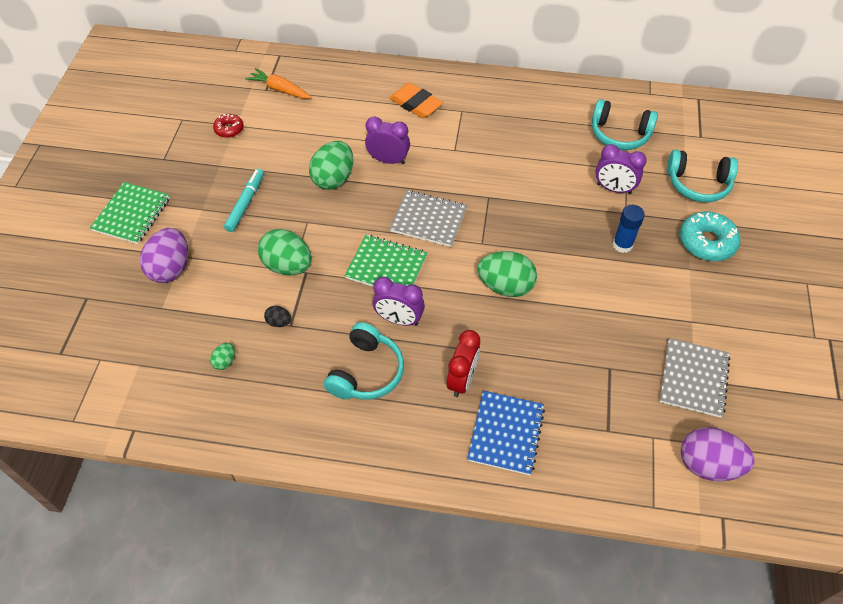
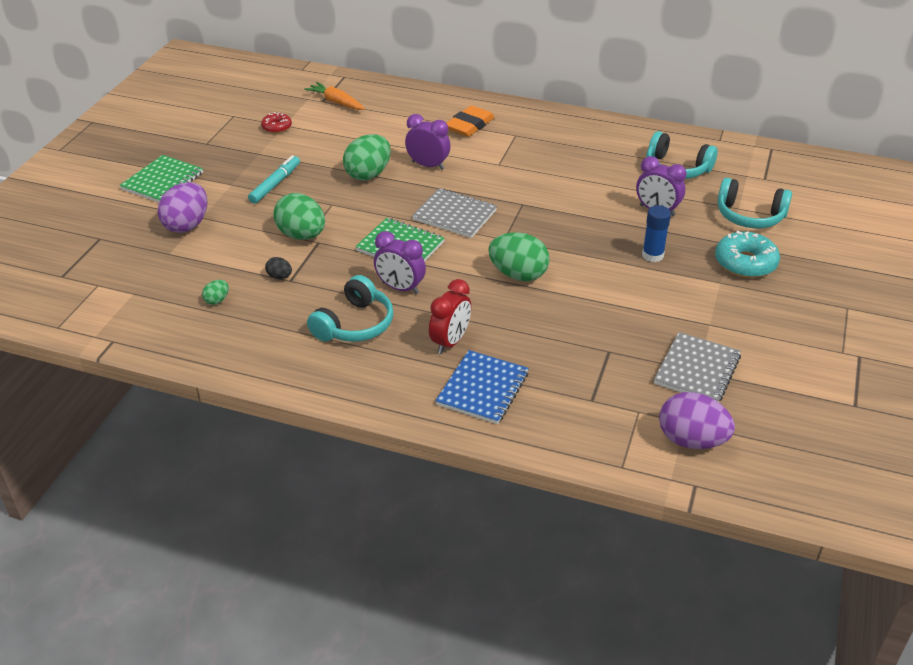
camera: 10 degrees right, 15 degrees down
(416, 104) = (469, 125): orange eraser -> orange eraser turned 75 degrees clockwise

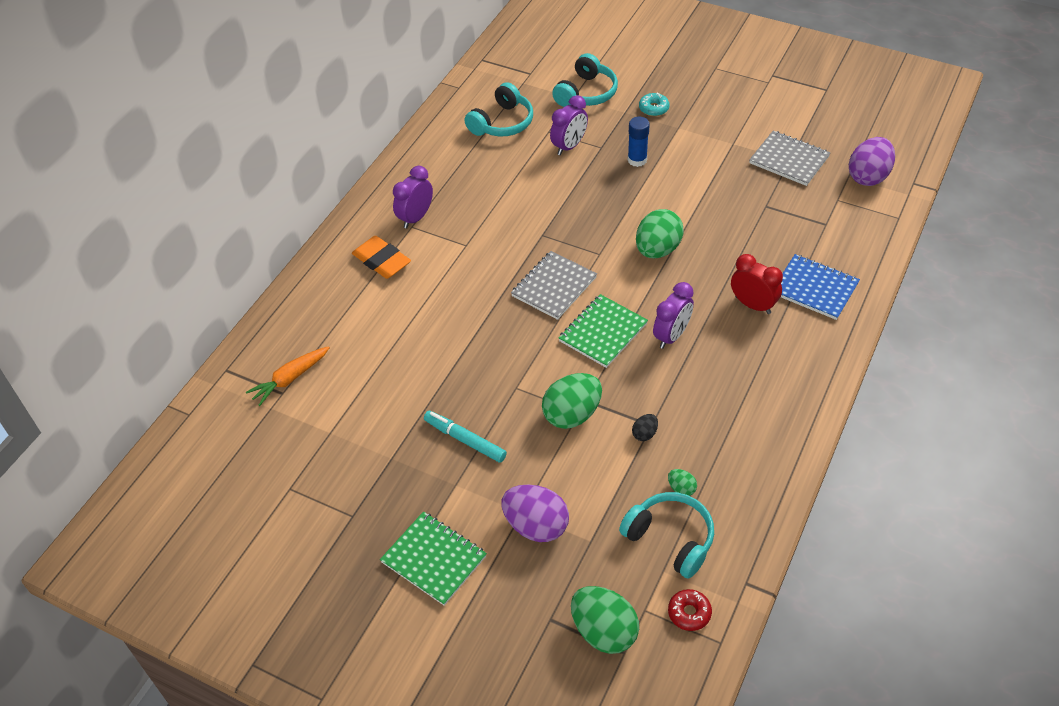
camera: 80 degrees left, 10 degrees up
(277, 127) = (334, 440): red donut -> red donut (689, 613)
(354, 324) = (725, 373): turquoise headphones -> turquoise headphones (670, 539)
(368, 174) = (462, 353): green egg -> green egg (604, 631)
(428, 165) = (456, 301): purple clock -> purple clock (415, 218)
(745, 263) = (653, 108): turquoise donut -> turquoise donut, size x0.57

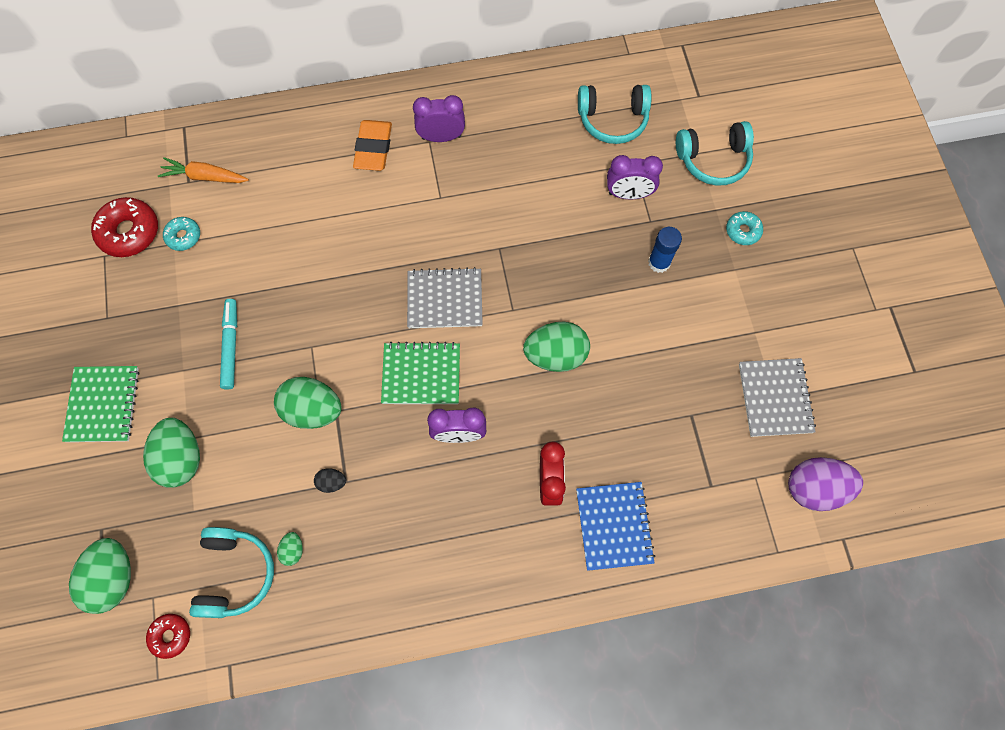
camera: 50 degrees right, 20 degrees up
(286, 458) = (129, 232): none -> red donut
(331, 422) = (183, 236): none -> turquoise donut
(536, 526) = (181, 458): purple egg -> green egg

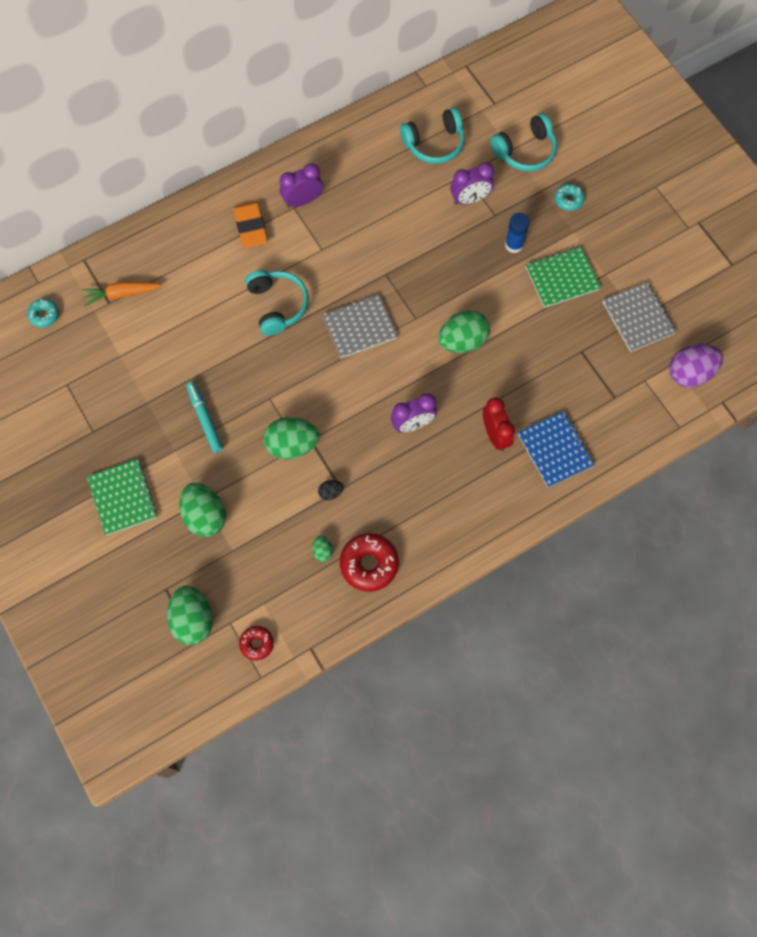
camera: 20 degrees left, 0 degrees up
(129, 232) = (79, 358): red donut -> red donut (369, 564)
(183, 236) = (126, 347): turquoise donut -> turquoise donut (44, 315)
(235, 574) = (286, 583): turquoise headphones -> turquoise headphones (277, 305)
(421, 374) = (365, 390): green notebook -> green notebook (562, 278)

